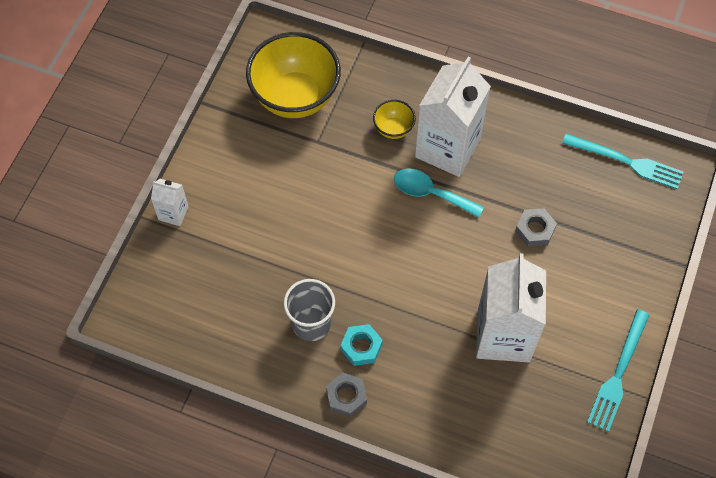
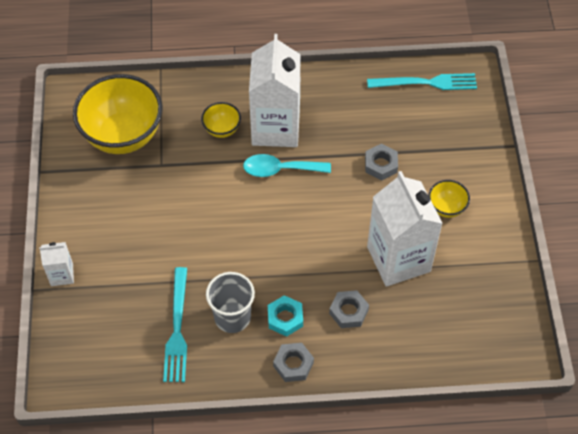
camera: 25 degrees left, 5 degrees down
(426, 367) = (348, 312): none -> grey nut
(580, 303) = (446, 208): none -> yellow bowl
(618, 373) = (505, 250): turquoise fork -> turquoise fork (177, 328)

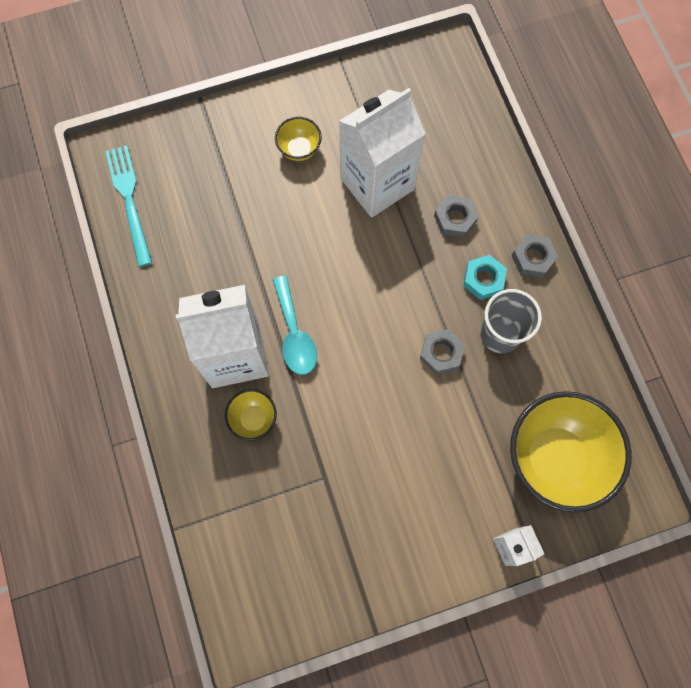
camera: 105 degrees left, 15 degrees up
(123, 135) = (293, 542): yellow bowl -> yellow bowl (554, 458)
(177, 328) = (533, 388): turquoise fork -> none
(381, 165) = (260, 226): grey nut -> grey nut (441, 353)

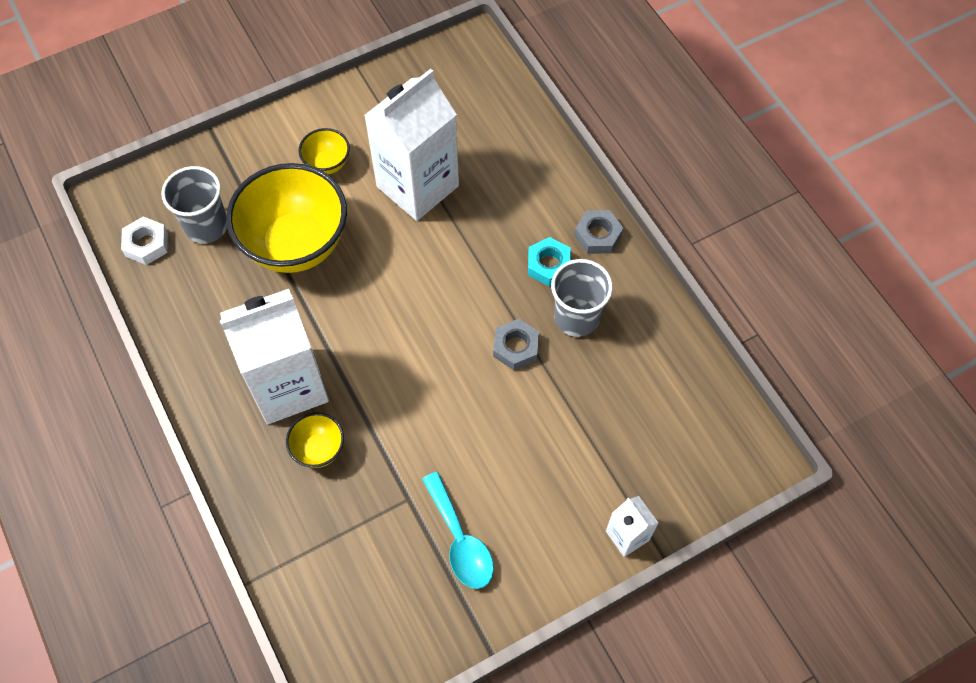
camera: 10 degrees left, 10 degrees down
(130, 201) = (146, 244): turquoise fork -> white nut
(184, 192) = (206, 226): none -> grey cup
(294, 334) = (351, 353): turquoise spoon -> turquoise spoon (460, 540)
(455, 219) = (507, 208): grey nut -> none
(554, 458) = (658, 435): yellow bowl -> yellow bowl (296, 244)

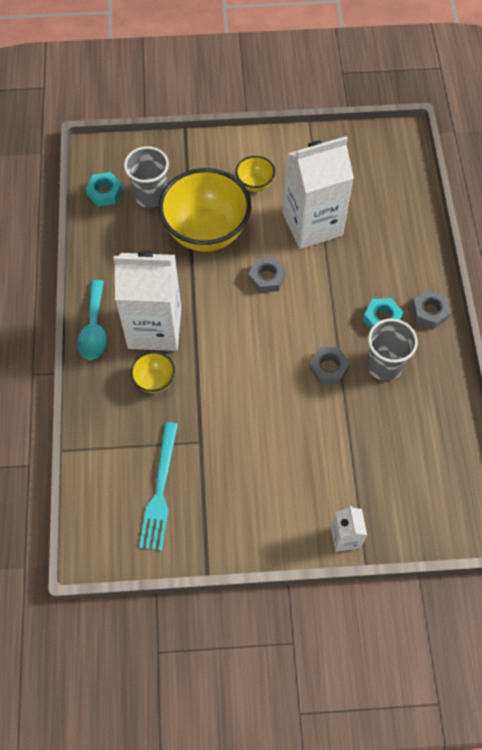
camera: 25 degrees right, 0 degrees up
(146, 244) = (105, 192): white nut -> turquoise nut
(388, 577) = (160, 490): none -> turquoise fork
(394, 270) = (267, 278): none -> grey nut
(460, 540) = (222, 487): turquoise spoon -> turquoise spoon (94, 328)

